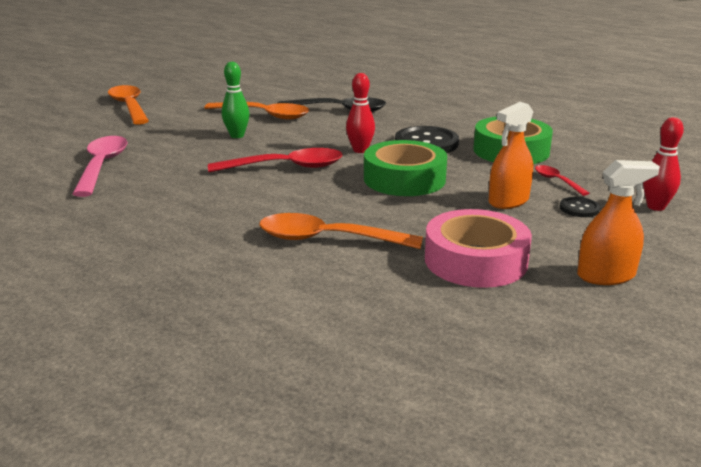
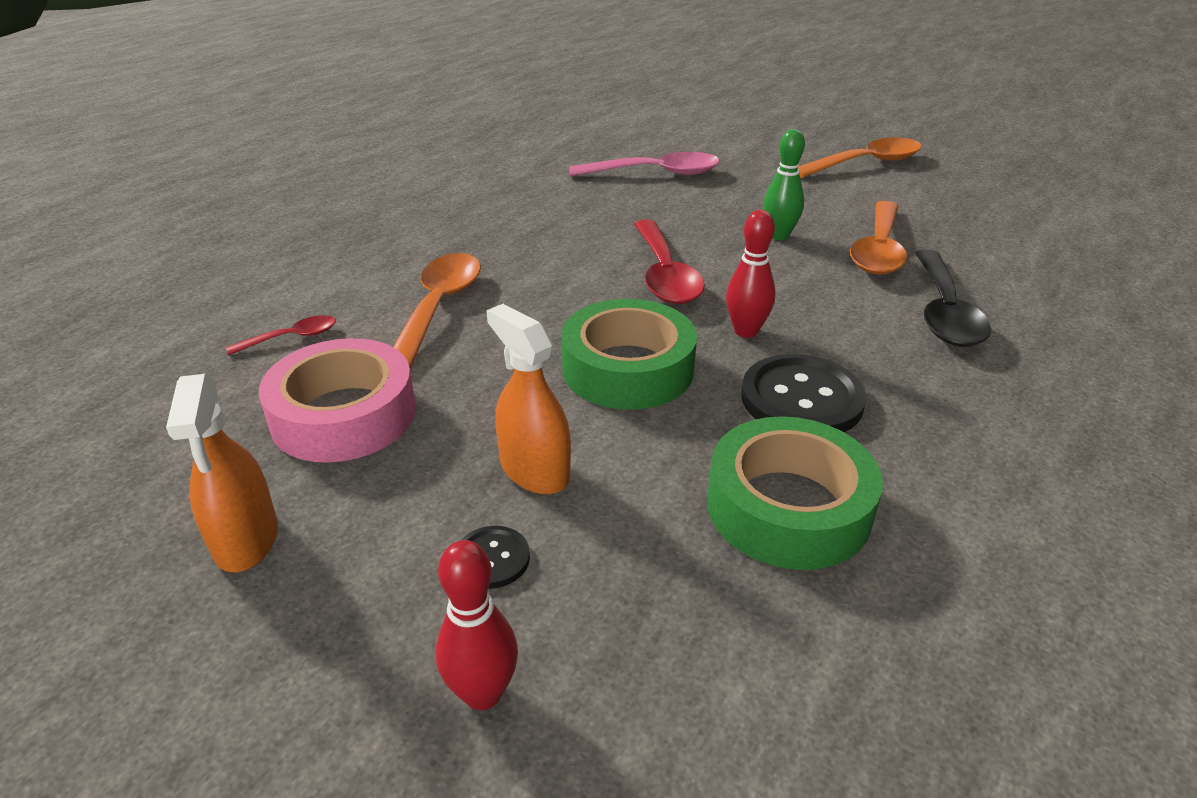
camera: 90 degrees right, 10 degrees up
(556, 181) = (626, 551): red spoon -> red spoon (292, 337)

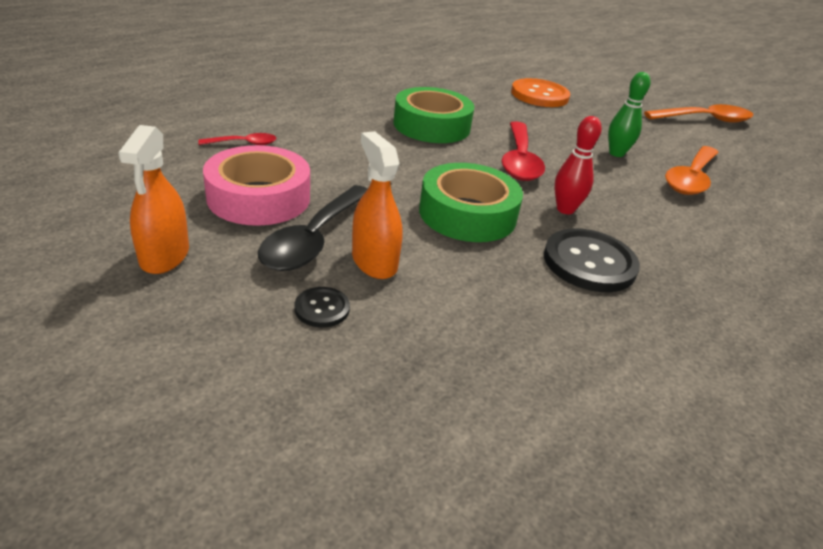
camera: 10 degrees right, 0 degrees up
(438, 307) = (349, 147): orange spoon -> none
(482, 693) = (281, 389): red bowling pin -> none
(655, 173) = (539, 95): pink spoon -> orange button
(788, 507) = (549, 330): green tape -> green tape (431, 125)
(944, 312) = (726, 230): black spoon -> black spoon (314, 239)

